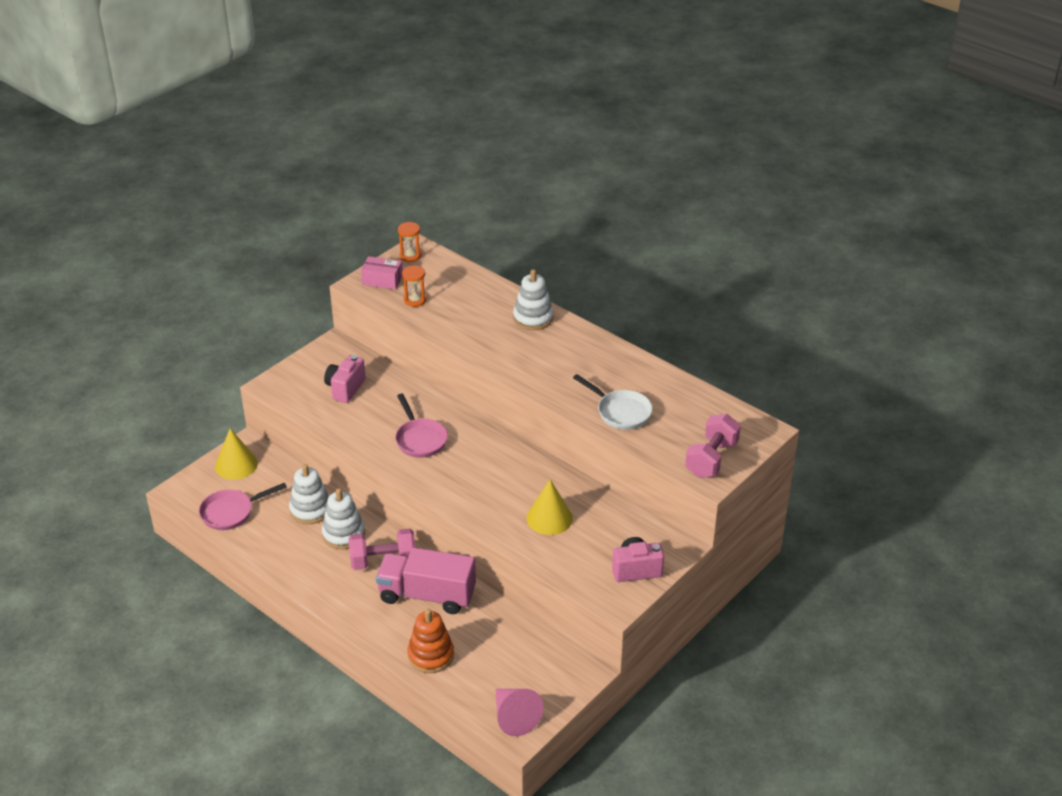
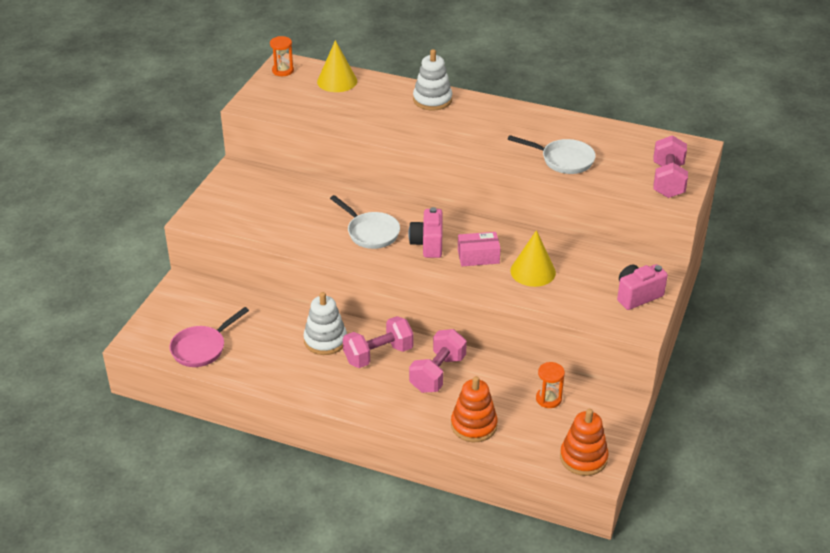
camera: 20 degrees left, 0 degrees up
(236, 465) = (181, 304): yellow cone -> yellow cone (337, 81)
(310, 510) = (280, 326): white stacking toy -> none
(345, 388) = (271, 205): pink camera -> pink camera (428, 244)
(382, 280) = (269, 96): pink box -> pink box (478, 256)
(415, 300) = (312, 107): orange hourglass -> orange hourglass (548, 399)
(420, 439) = (370, 232): pink pan -> white pan
(427, 595) = (437, 373): pink truck -> pink dumbbell
(514, 717) = (583, 458): pink cone -> orange stacking toy

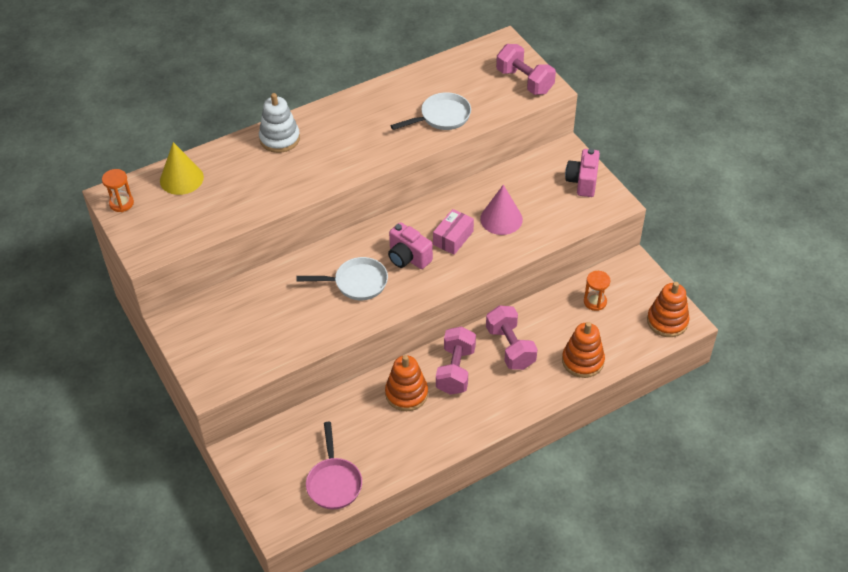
camera: 50 degrees left, 10 degrees up
(325, 340) = (406, 394): white stacking toy -> orange stacking toy
(533, 271) = (501, 219): yellow cone -> pink cone

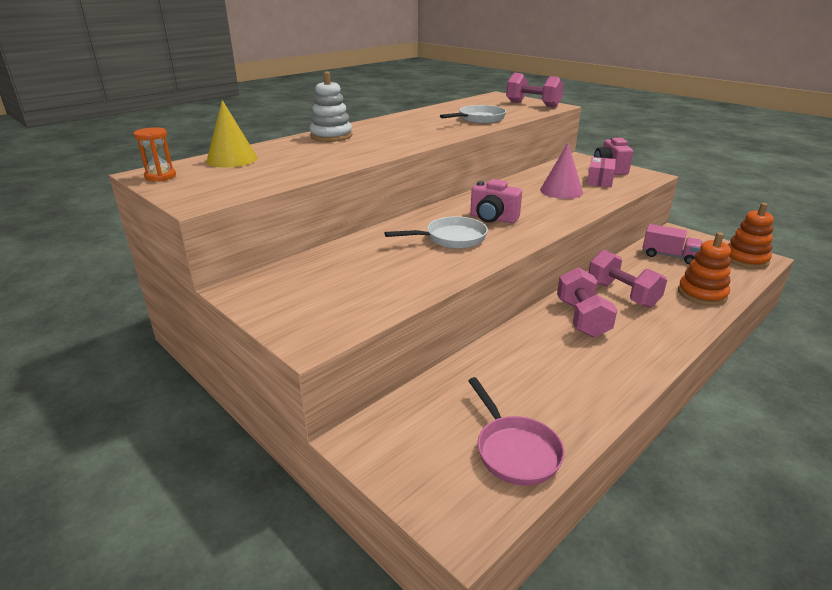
camera: 15 degrees left, 20 degrees down
(406, 394) = (544, 345): orange stacking toy -> none
(453, 238) = (527, 204): pink box -> pink box (599, 180)
(595, 302) = (668, 256): orange hourglass -> pink truck

